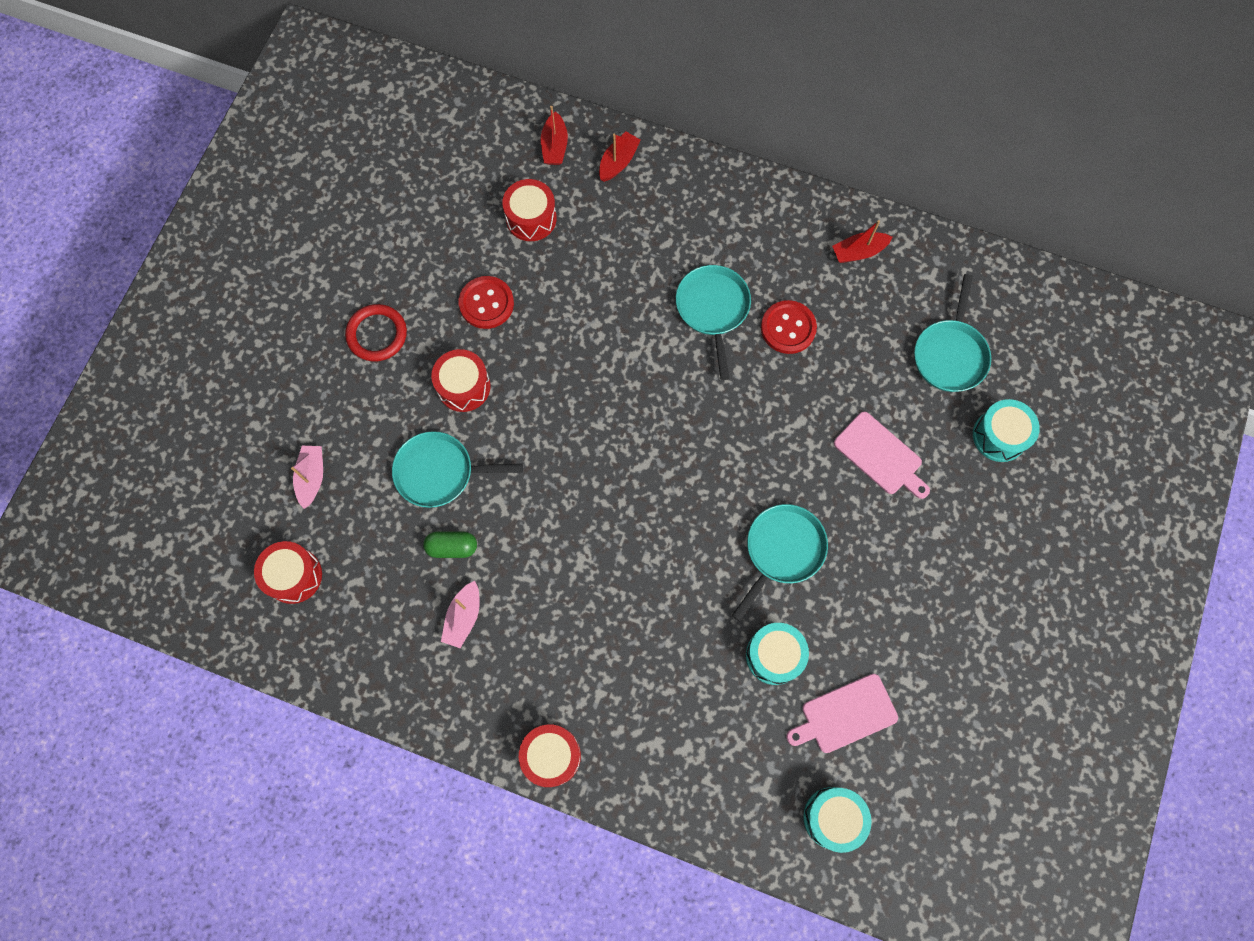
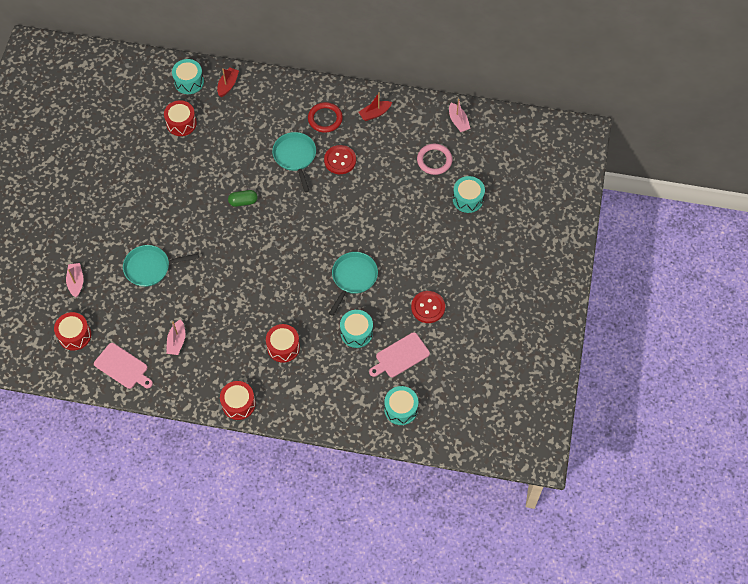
camera: 10 degrees left, 10 degrees down
(377, 334) = (101, 200): red ring -> red ring (325, 119)
(452, 547) = (164, 306): green capsule -> green capsule (243, 201)
(463, 386) = (156, 220): red drum -> red drum (283, 347)
(486, 303) = (162, 173): red button -> red button (428, 307)
(554, 146) = (189, 82): red boat -> turquoise drum
(880, 456) = (402, 220): pink cutting board -> pink cutting board (123, 367)
(950, 354) = (434, 160): turquoise pan -> pink ring
(1000, 289) = (458, 121): none -> pink boat

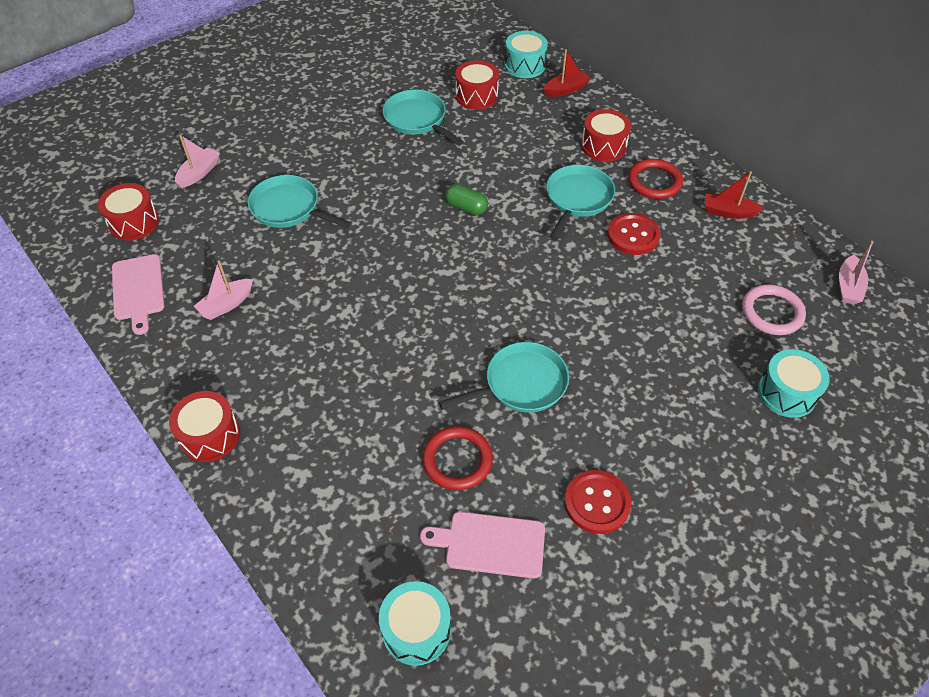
camera: 40 degrees right, 10 degrees down
(163, 163) = (417, 119): none -> turquoise pan
(283, 347) = (341, 405): red drum -> red drum (603, 146)
(356, 332) = (457, 460): turquoise drum -> red ring

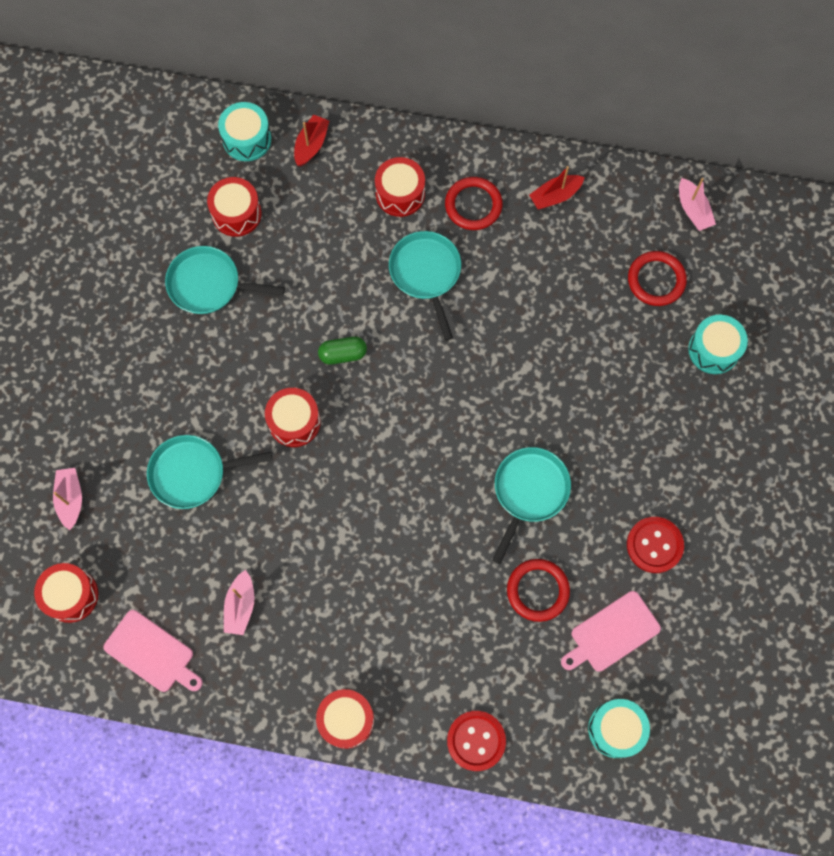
camera: 40 degrees left, 20 degrees up
(389, 224) = (294, 422): none -> red drum
(633, 235) = (500, 280): red button -> red button (476, 740)
(772, 312) = (656, 280): pink ring -> red ring

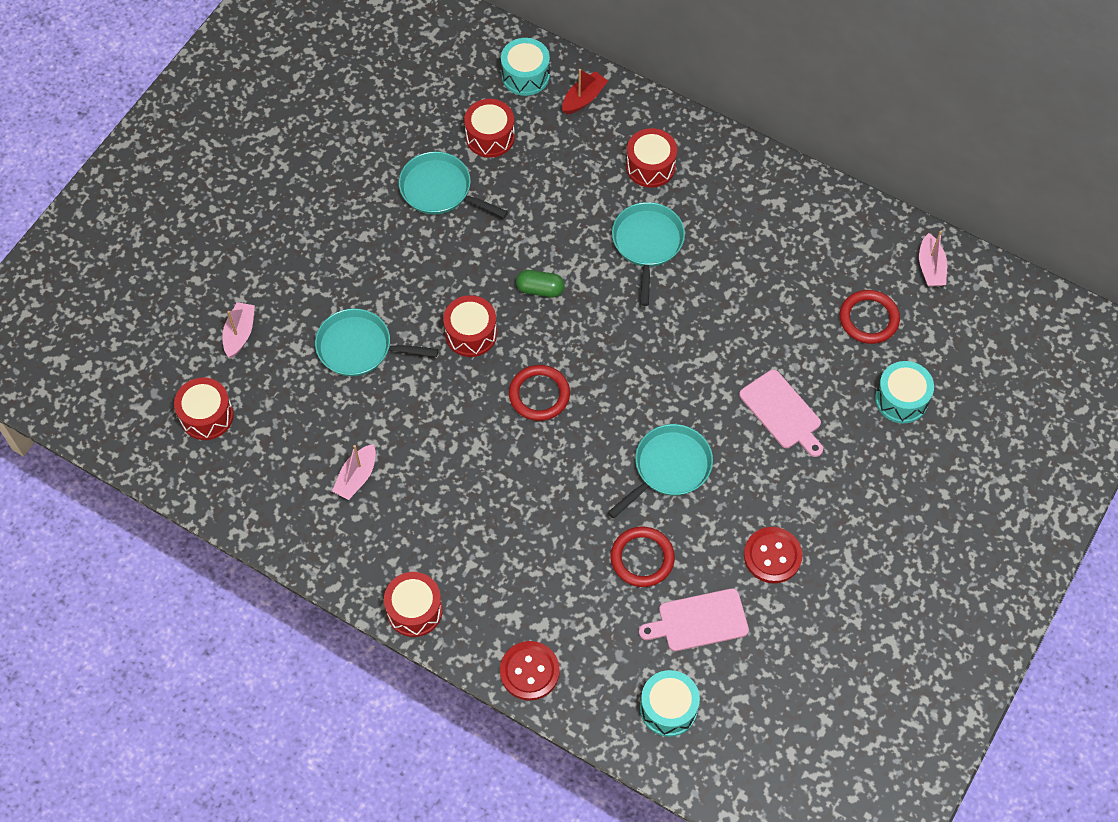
camera: 20 degrees right, 10 degrees down
(152, 653) = (259, 490): pink cutting board -> pink cutting board (782, 412)
(473, 205) = (716, 197): red ring -> red ring (539, 395)
(555, 196) = (799, 213): red boat -> none

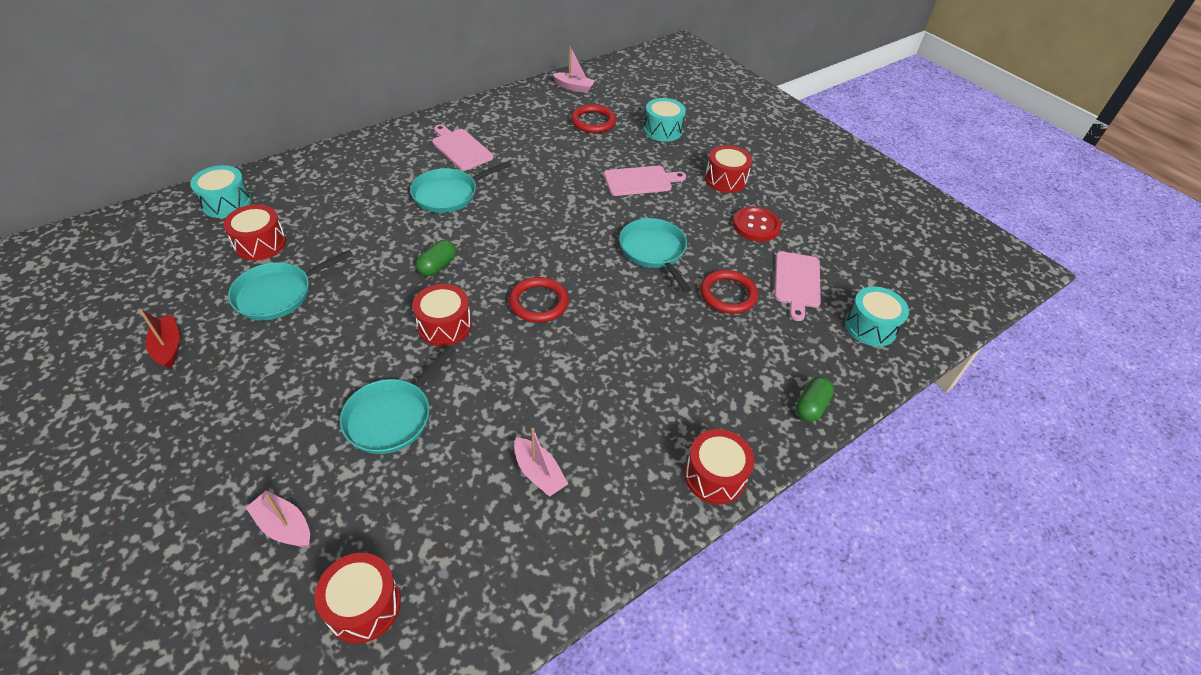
camera: 70 degrees left, 15 degrees down
(529, 671) = (811, 406): red button -> green capsule
(583, 98) = (286, 180): red boat -> red boat (168, 347)
(647, 244) = (449, 194): turquoise pan -> turquoise pan turned 60 degrees counterclockwise
(650, 166) = (383, 169): red drum -> red drum (725, 179)
(730, 214) = (460, 148): none -> pink cutting board

